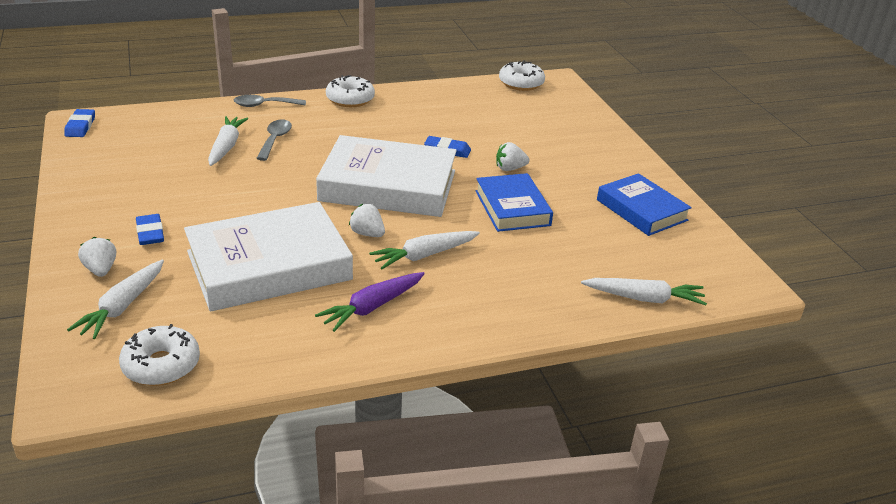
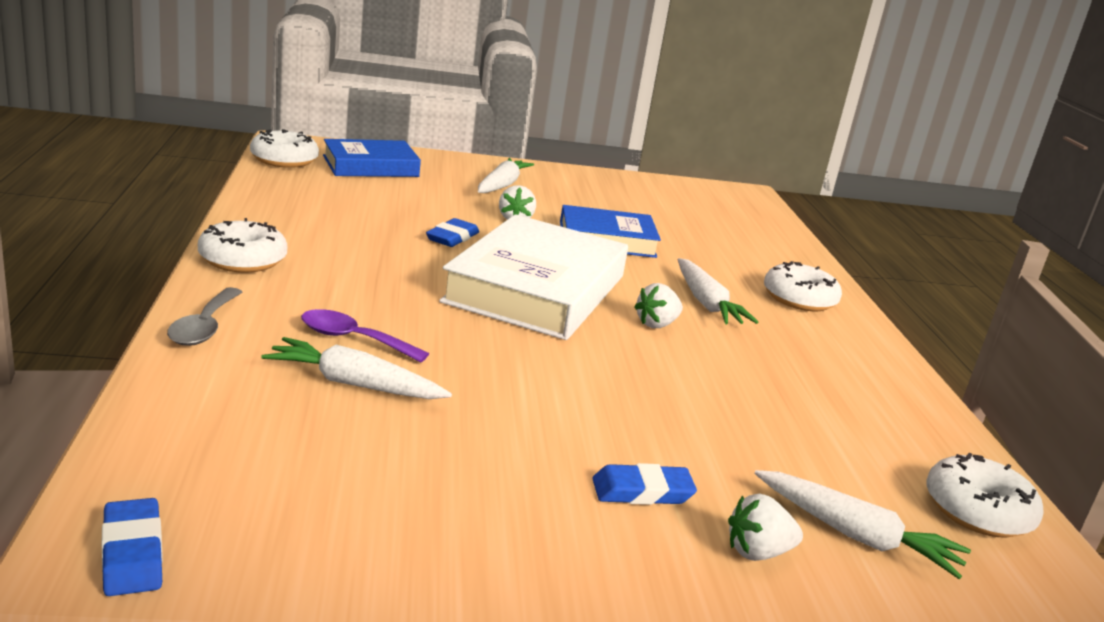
camera: 80 degrees left, 10 degrees down
(80, 126) = (132, 553): blue eraser -> blue eraser turned 60 degrees clockwise
(269, 266) = (734, 401): white book -> none
(275, 140) = (353, 339): grey spoon -> purple spoon
(372, 307) = (815, 351): purple carrot -> none
(476, 304) = (799, 299): none -> white donut
(641, 210) = (621, 191): blue book -> blue book (370, 166)
(644, 298) = (775, 231): white carrot -> white carrot (502, 185)

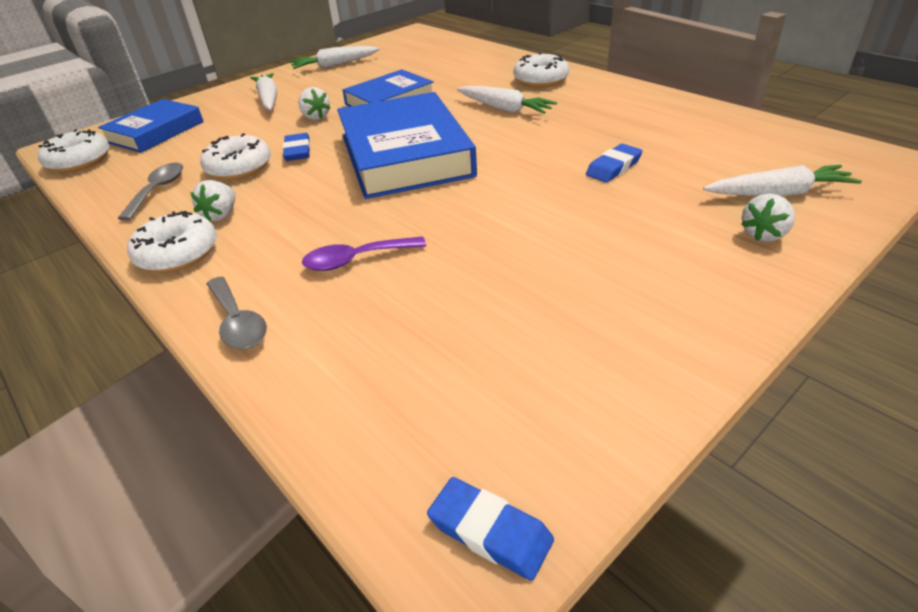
camera: 30 degrees left, 15 degrees up
(301, 209) = (158, 190): none -> grey spoon
(354, 384) = (411, 290): white carrot -> white carrot (335, 65)
(536, 289) = (405, 155): white book -> blue book
(642, 491) = (665, 240): blue eraser -> blue eraser (613, 167)
(656, 324) = (503, 137): white strawberry -> white strawberry (221, 215)
(977, 511) = (792, 145): white donut -> white donut (239, 167)

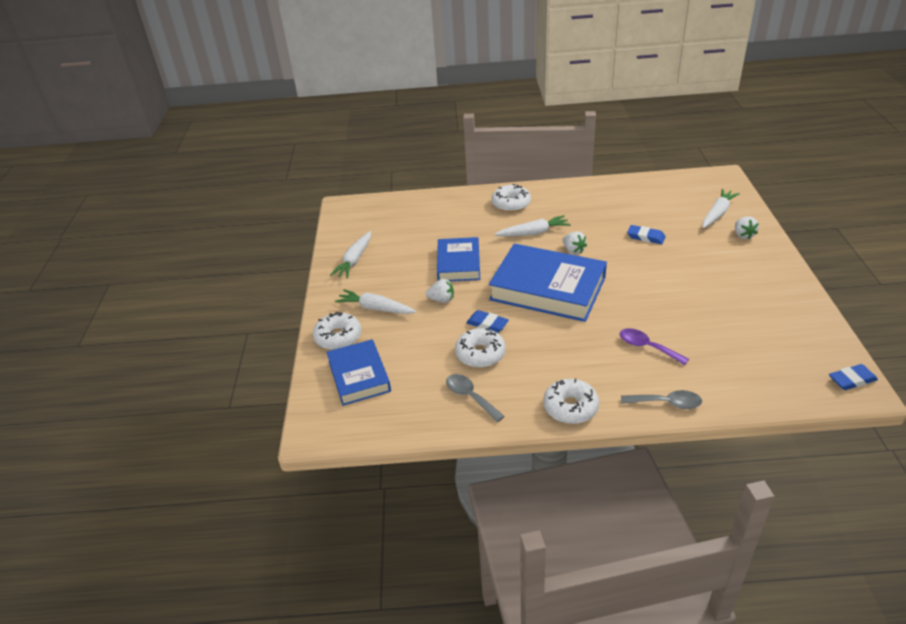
camera: 50 degrees left, 0 degrees up
(79, 161) = (363, 425): white donut -> white donut (338, 337)
(221, 215) = (540, 379): white strawberry -> white strawberry (573, 250)
(356, 260) = (647, 347): purple spoon -> purple spoon turned 105 degrees clockwise
(613, 167) = (645, 237): blue eraser -> blue eraser turned 60 degrees counterclockwise

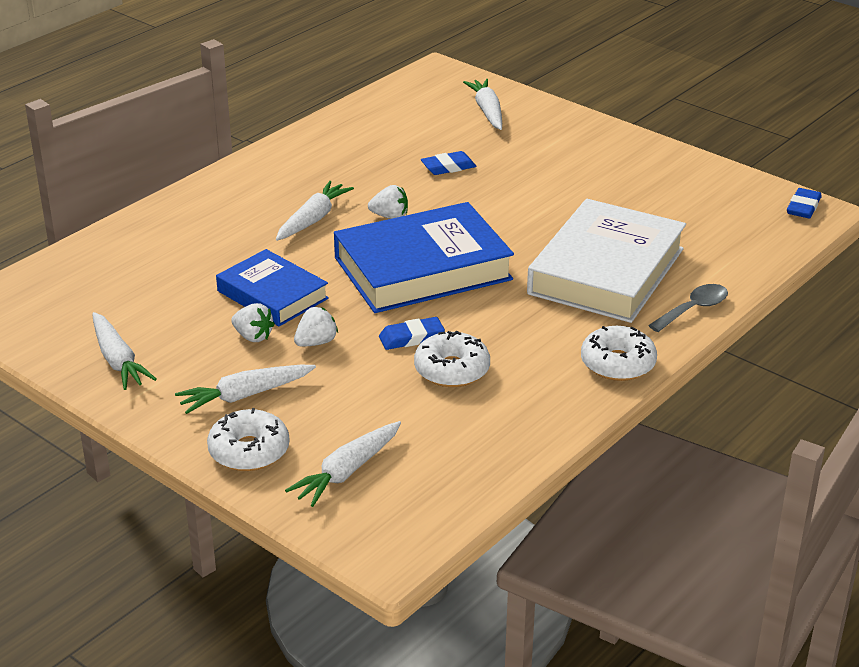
camera: 50 degrees left, 5 degrees down
(359, 376) = (347, 471): blue book -> white carrot
(470, 397) = (506, 414): grey spoon -> none
(511, 204) = (232, 200): white donut -> none
(647, 347) = (606, 271): purple spoon -> white book
(743, 235) = (542, 122): white strawberry -> white strawberry (253, 336)

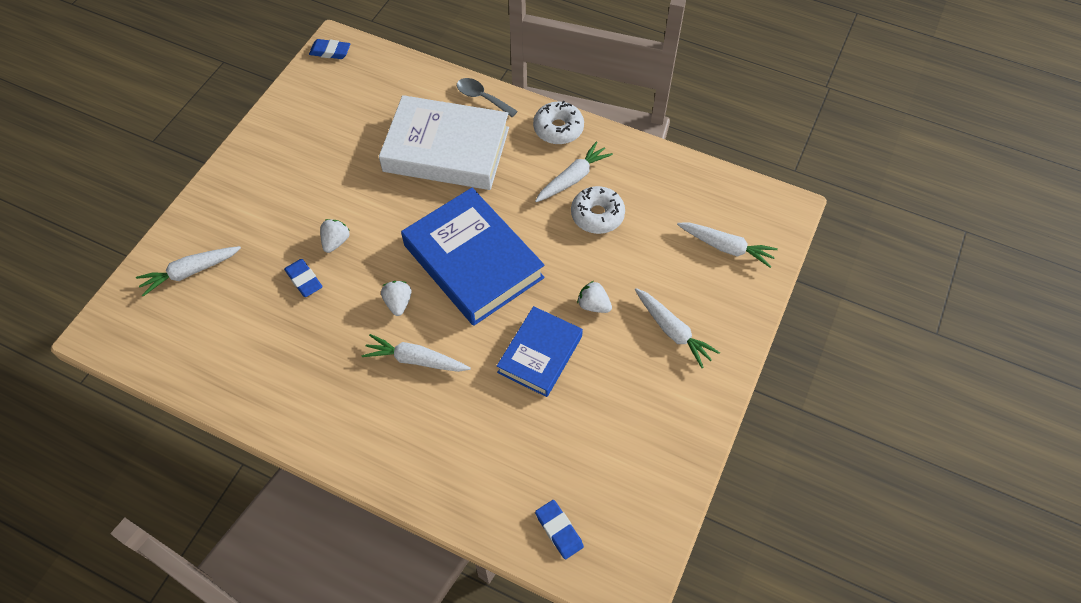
camera: 105 degrees left, 25 degrees up
(118, 360) = (664, 435): white carrot -> white carrot (573, 178)
(249, 451) = (730, 308): white donut -> none
(253, 336) = (600, 349): white strawberry -> white strawberry (336, 242)
(411, 337) = (567, 247): blue eraser -> blue eraser (559, 530)

